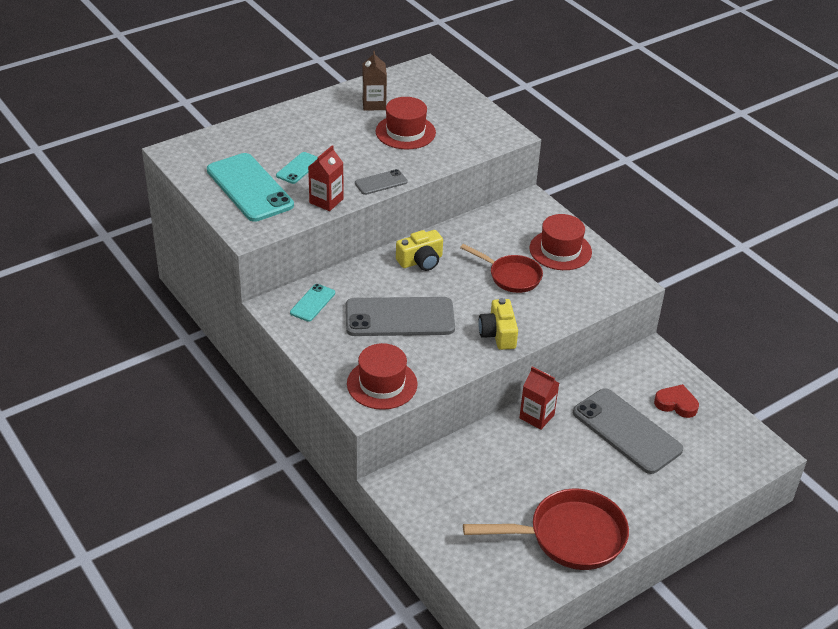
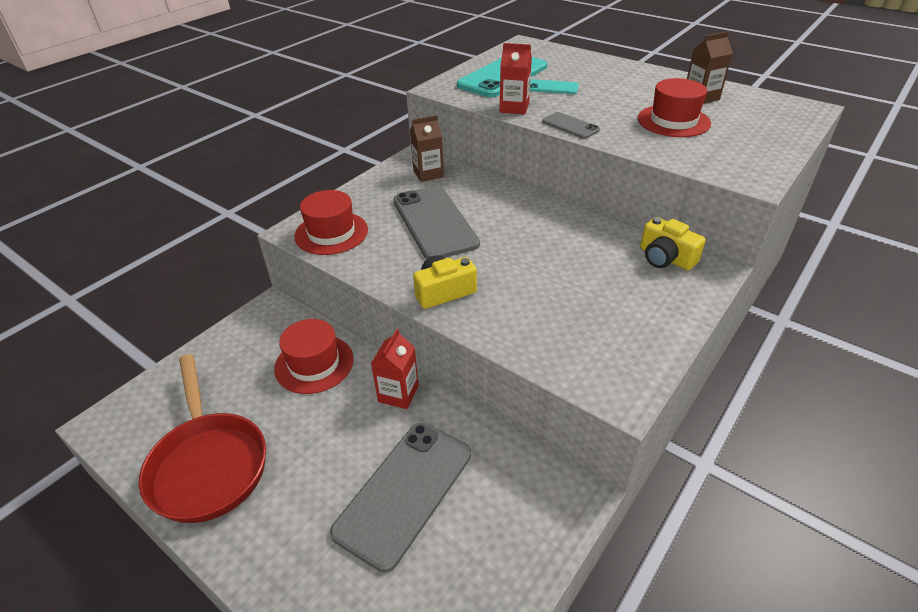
camera: 75 degrees right, 0 degrees up
(313, 303) = (428, 174): turquoise phone -> brown carton
(421, 261) = (532, 216): yellow camera -> yellow camera (665, 258)
(511, 276) = (553, 281): red pan -> none
(560, 250) = (637, 312): red hat -> red hat (314, 364)
(676, 404) = (483, 546): red heart -> none

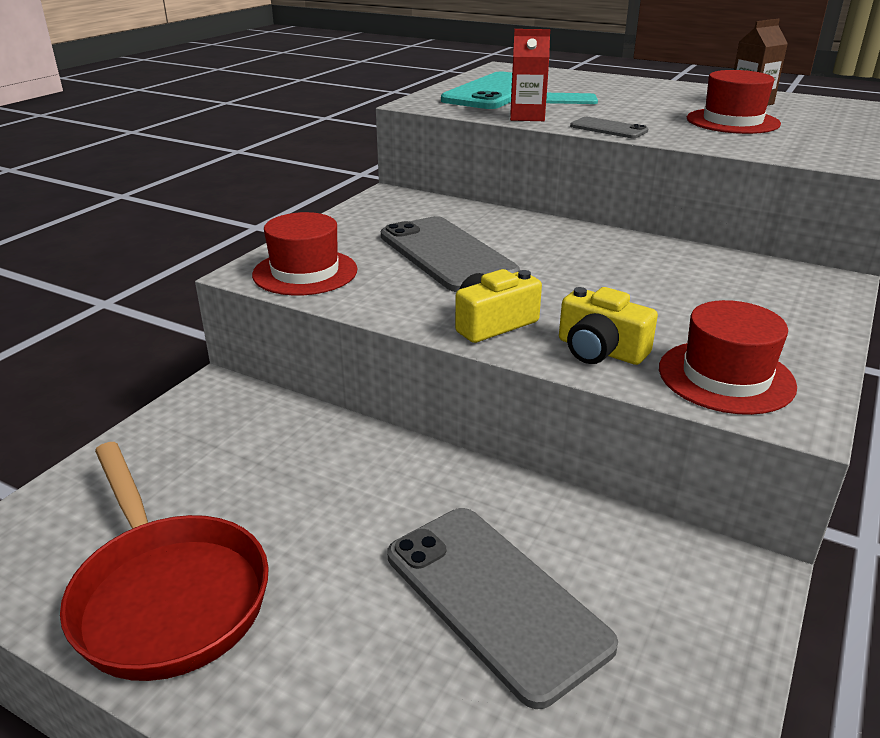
camera: 10 degrees left, 10 degrees down
(314, 364) = (301, 449): red hat -> red hat (726, 377)
(398, 394) = (441, 475): red carton -> none
(404, 492) = (495, 598): grey phone -> grey phone turned 60 degrees counterclockwise
(428, 174) = (416, 208): brown carton -> none
(665, 258) = (768, 273): yellow camera -> yellow camera (600, 350)

